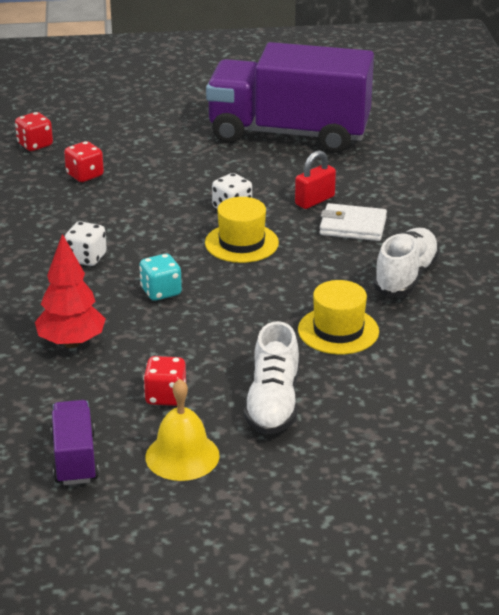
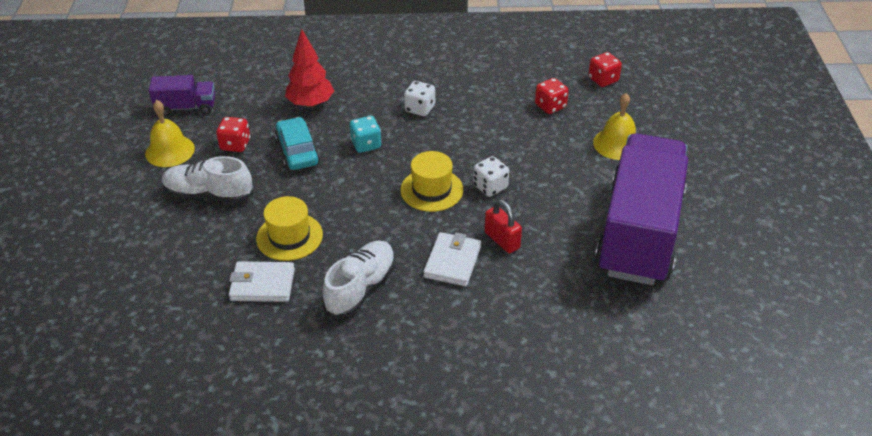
camera: 95 degrees right, 10 degrees up
(153, 140) = (617, 144): none -> yellow bell
(177, 342) = (297, 151): none -> turquoise car
(405, 277) = (361, 288): white shoe -> white shoe turned 90 degrees counterclockwise
(420, 340) = (262, 284): none -> white wallet

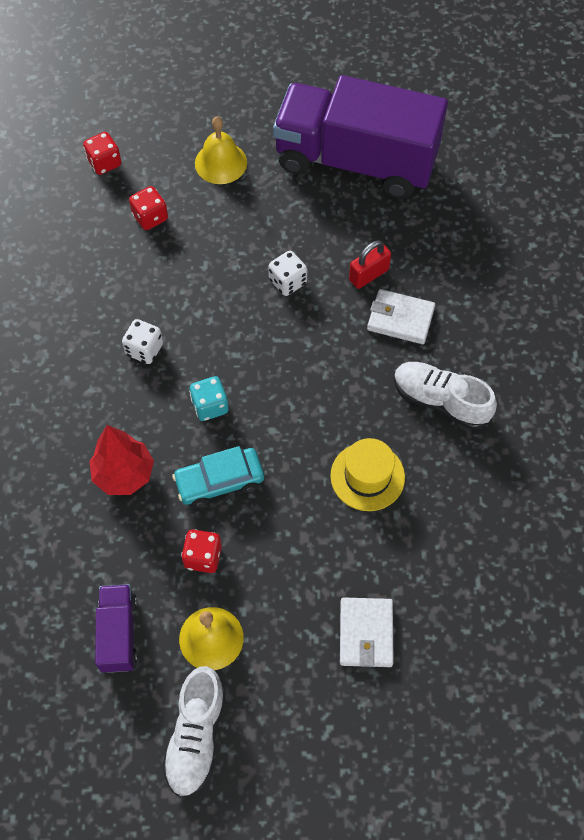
camera: 90 degrees left, 20 degrees up
(209, 195) = (297, 575): white shoe -> white shoe (196, 736)
(262, 284) = (440, 496): white wallet -> white wallet (366, 633)
(431, 190) = (291, 337): yellow hat -> none

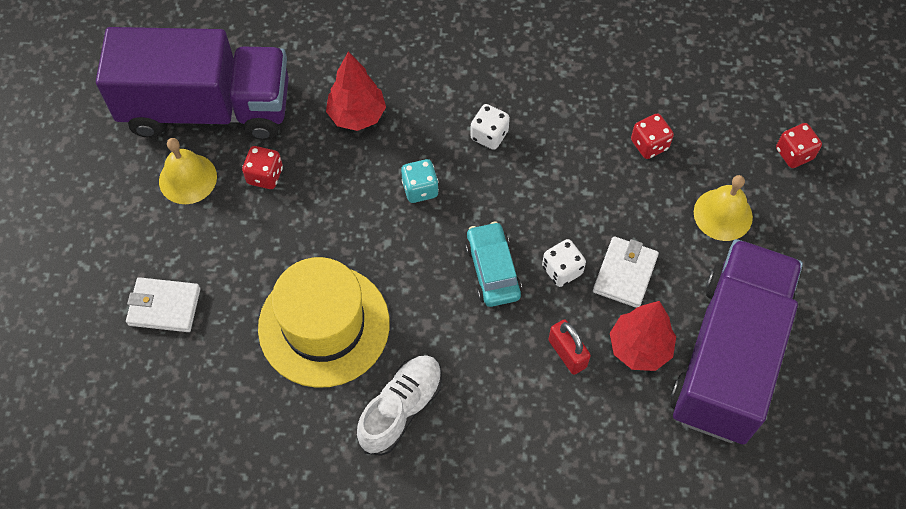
camera: 95 degrees right, 0 degrees up
(104, 163) = (721, 105): red dice -> red dice (794, 154)
(118, 633) = (207, 108): purple truck -> purple truck, size x2.32
(196, 736) = (105, 163): white shoe -> none
(219, 481) = (338, 193): turquoise car -> turquoise car (492, 270)
(356, 222) = (639, 348): none -> red tree
(367, 476) = (324, 325): yellow hat -> yellow hat, size x1.73
(400, 319) = (507, 380): white wallet -> white wallet (625, 274)

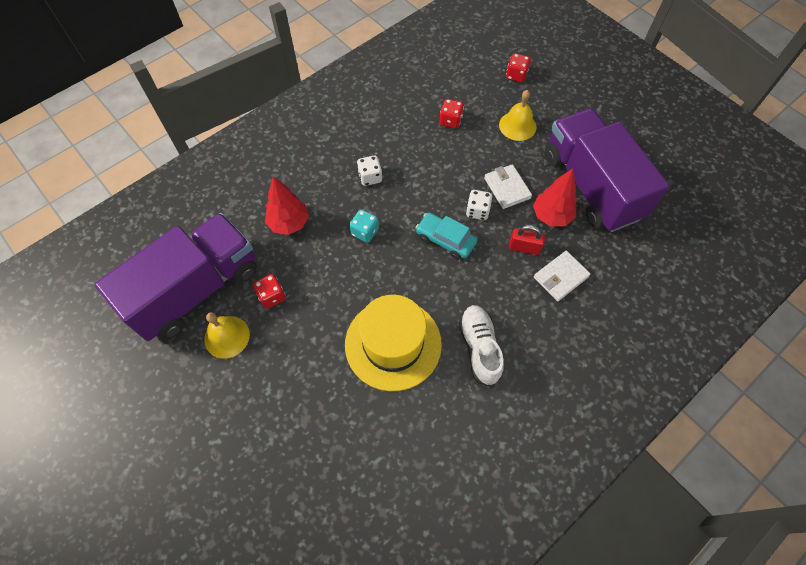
camera: 45 degrees left, 0 degrees up
(164, 307) = (292, 418): white wallet -> white wallet (560, 277)

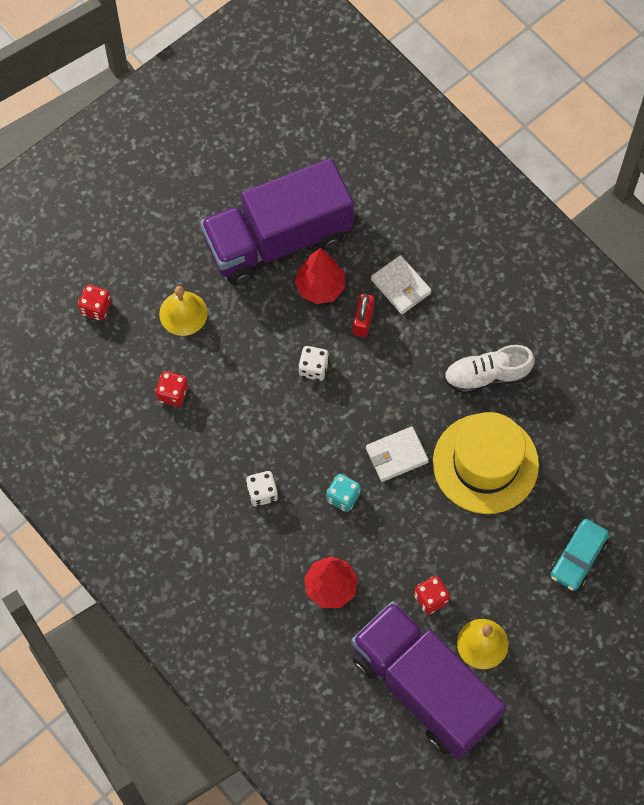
camera: 90 degrees left, 5 degrees up
(445, 240) = (353, 405): turquoise car -> turquoise car (578, 558)
(507, 188) = (280, 333): white wallet -> white wallet (396, 455)

